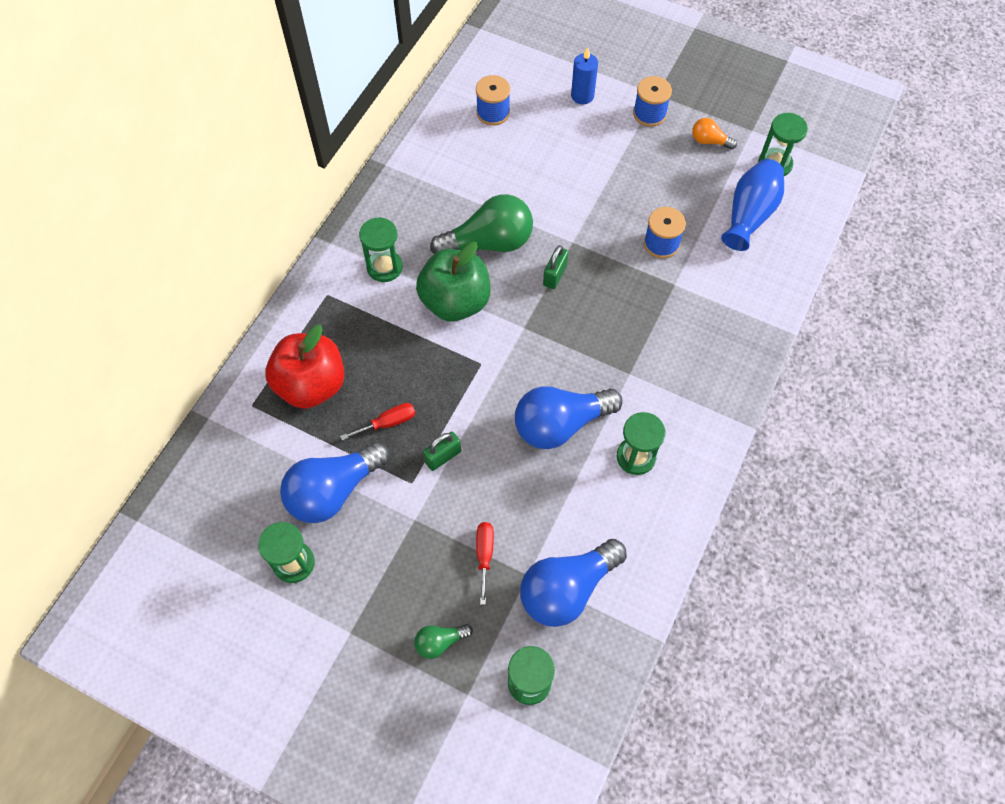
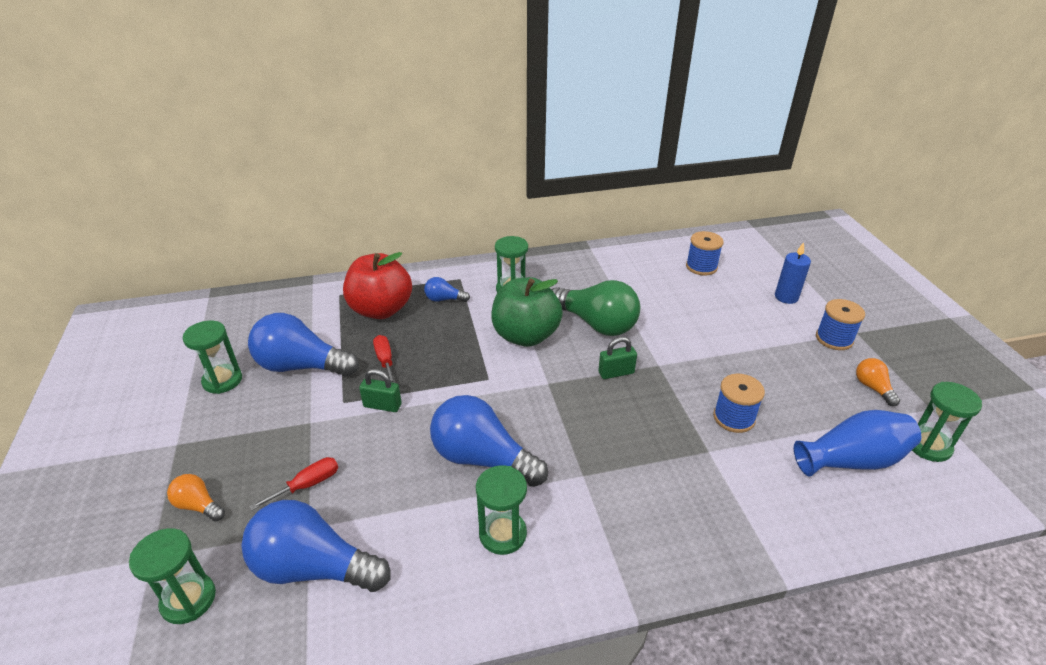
camera: 50 degrees right, 25 degrees down
(346, 327) = (444, 299): none -> blue light bulb
(388, 423) = (385, 360): red screwdriver -> red screwdriver turned 135 degrees counterclockwise
(440, 642) = (198, 505): green light bulb -> orange light bulb

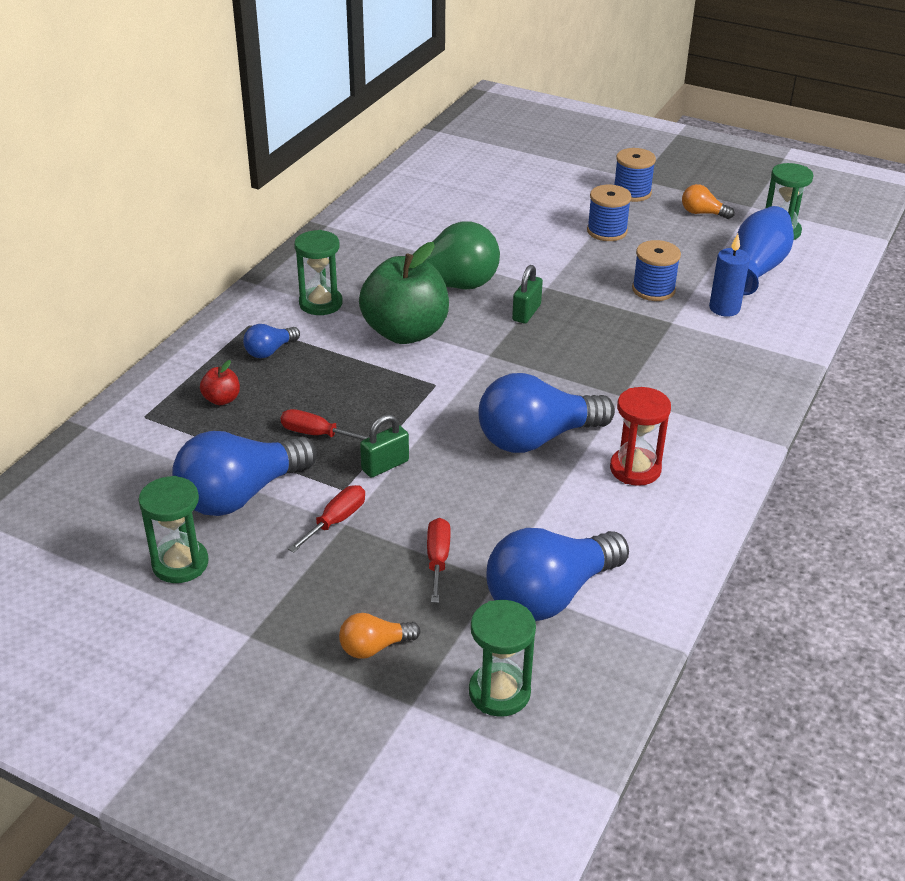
camera: 50 degrees left, 0 degrees up
(309, 417) = (336, 521): none -> red screwdriver
(381, 310) = (222, 399): red apple -> red apple, size x0.41
(502, 534) = (635, 469): green hourglass -> red hourglass
(701, 267) = (452, 189): blue spool -> blue spool (607, 231)
(786, 297) = (554, 179): blue candle -> blue candle (724, 308)

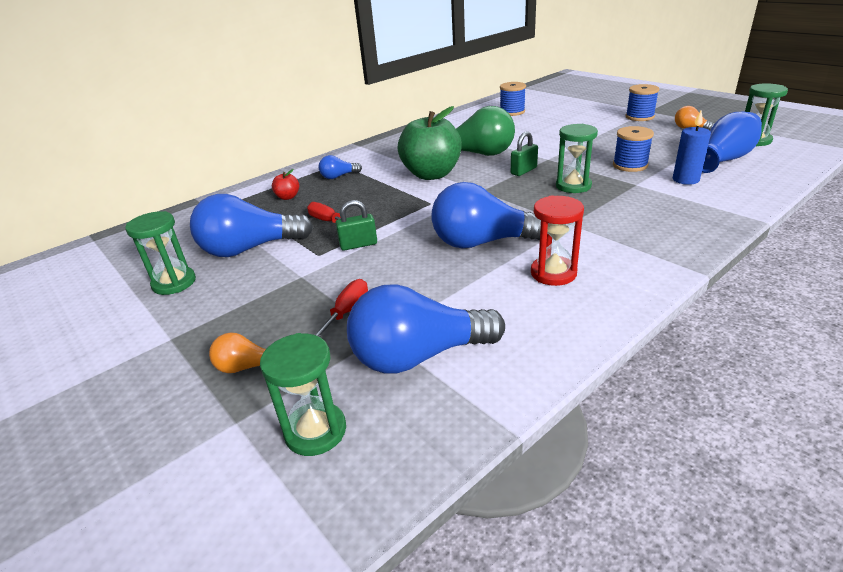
camera: 25 degrees right, 5 degrees down
(320, 303) = (389, 157): green hourglass -> green hourglass (573, 186)
(336, 521) = (296, 273): red screwdriver -> none
(607, 231) = (610, 134): blue spool -> blue spool (512, 112)

